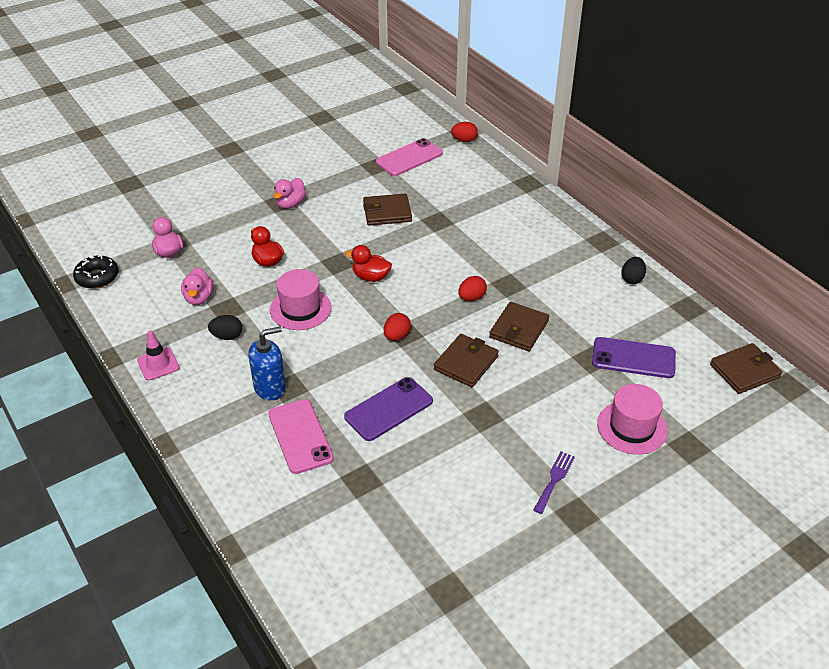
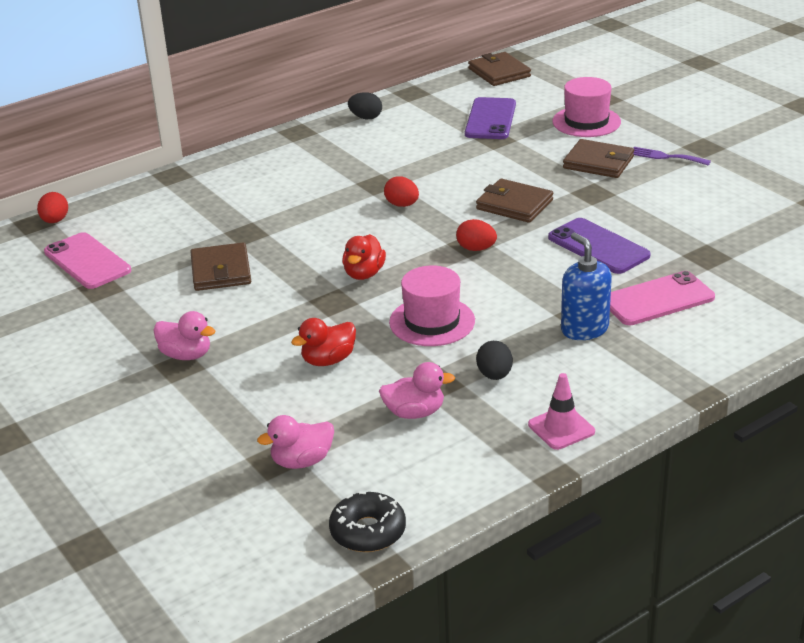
camera: 90 degrees left, 10 degrees down
(519, 329) = (454, 176): brown wallet -> brown wallet (598, 162)

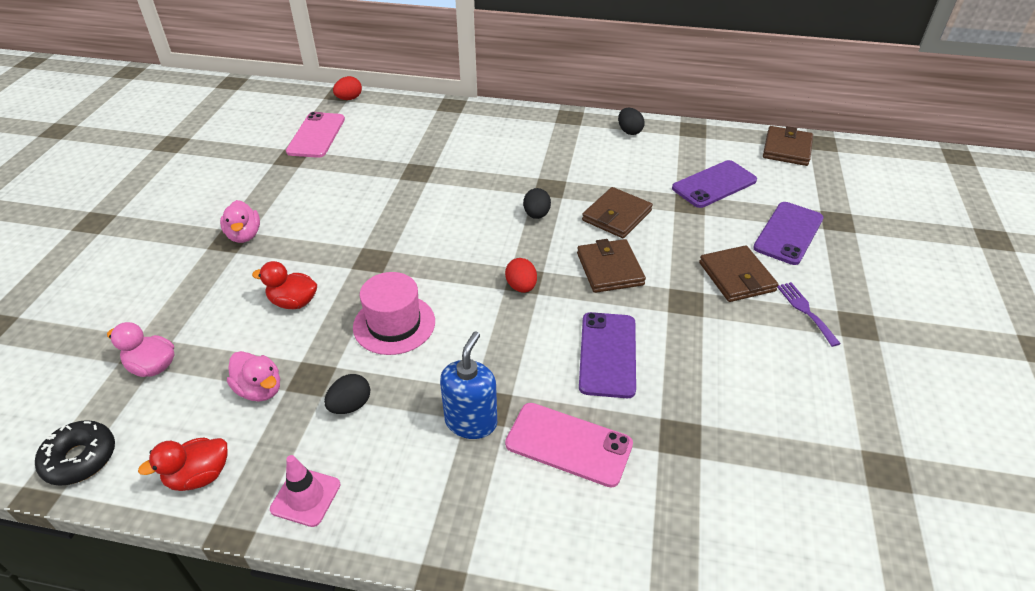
camera: 45 degrees right, 10 degrees up
(221, 271) = (359, 189): brown wallet -> brown wallet (616, 216)
(364, 274) = (423, 252): red duck -> red duck (199, 476)
(402, 205) = (536, 215): red egg -> black egg
(586, 122) = (788, 233): pink hat -> purple phone

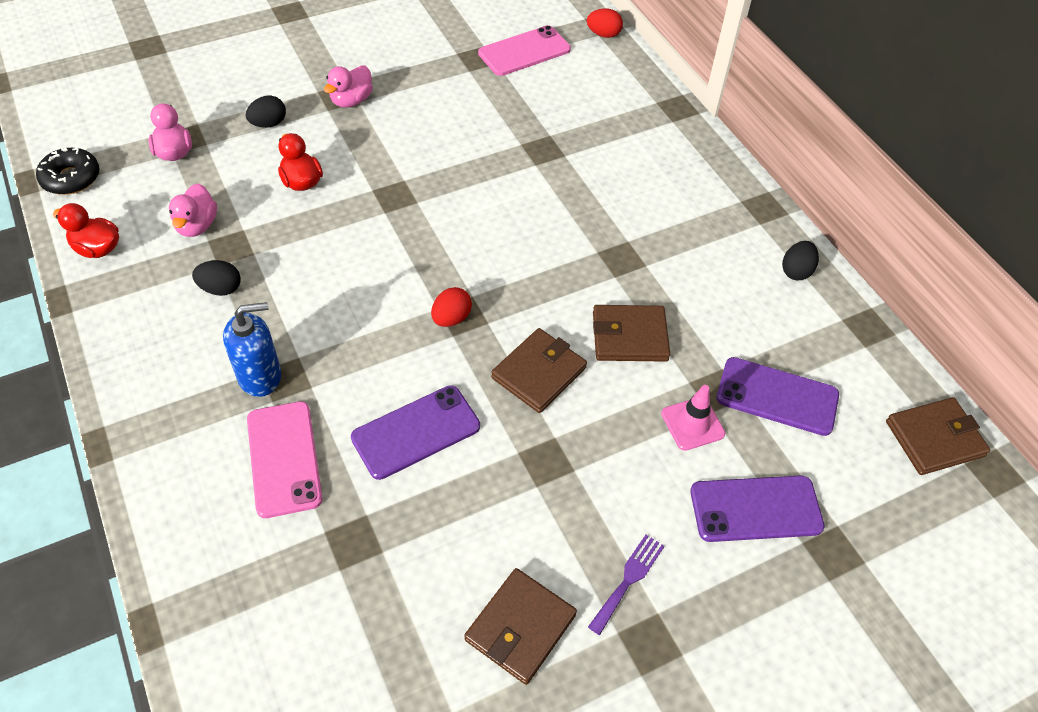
camera: 50 degrees right, 10 degrees up
(305, 497) = (118, 319): pink traffic cone -> pink traffic cone (692, 424)
(394, 324) = (329, 259): pink hat -> none
(536, 215) = (567, 272): black egg -> black egg (268, 124)
(736, 277) = (627, 490): brown wallet -> brown wallet (520, 627)

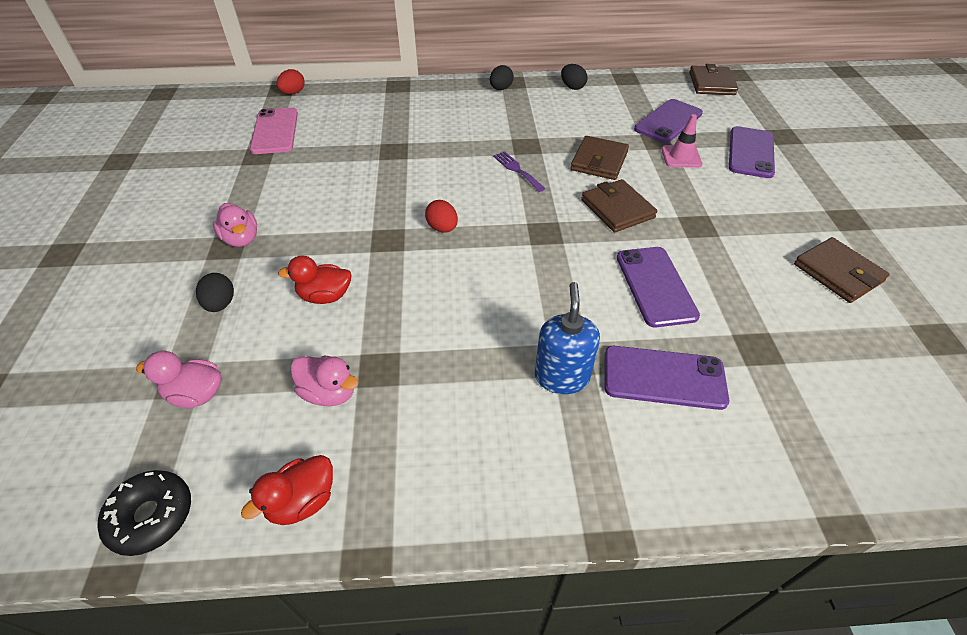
camera: 65 degrees left, 5 degrees down
(221, 289) = (433, 388): black egg -> black egg (501, 89)
(284, 458) = (664, 377): pink phone -> purple phone
(451, 318) = (545, 239): red egg -> red egg (442, 228)
(628, 580) = (800, 215): purple fork -> purple fork (517, 170)

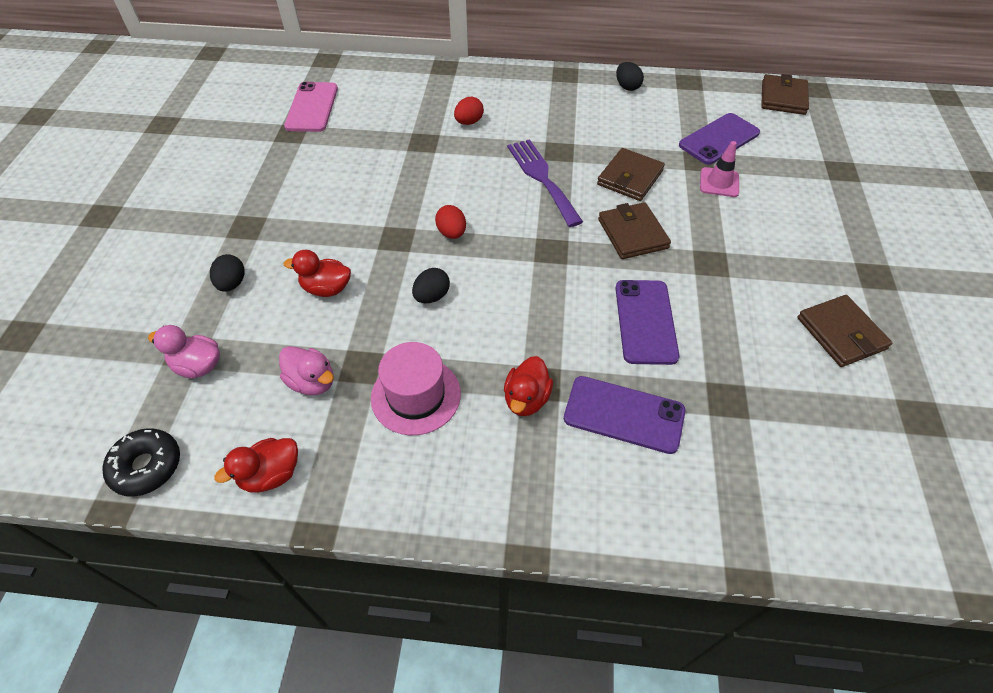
camera: 10 degrees right, 5 degrees up
(241, 239) = (261, 220): pink duck -> none
(293, 93) = (337, 65): red egg -> red egg (469, 122)
(445, 390) = (416, 395): none -> pink hat
(501, 89) = (550, 81): black egg -> black egg (432, 296)
(517, 170) = (542, 178): purple fork -> purple fork, size x1.74
(561, 377) = (526, 399): blue soap dispenser -> red duck
(750, 152) = (797, 186): purple phone -> none

